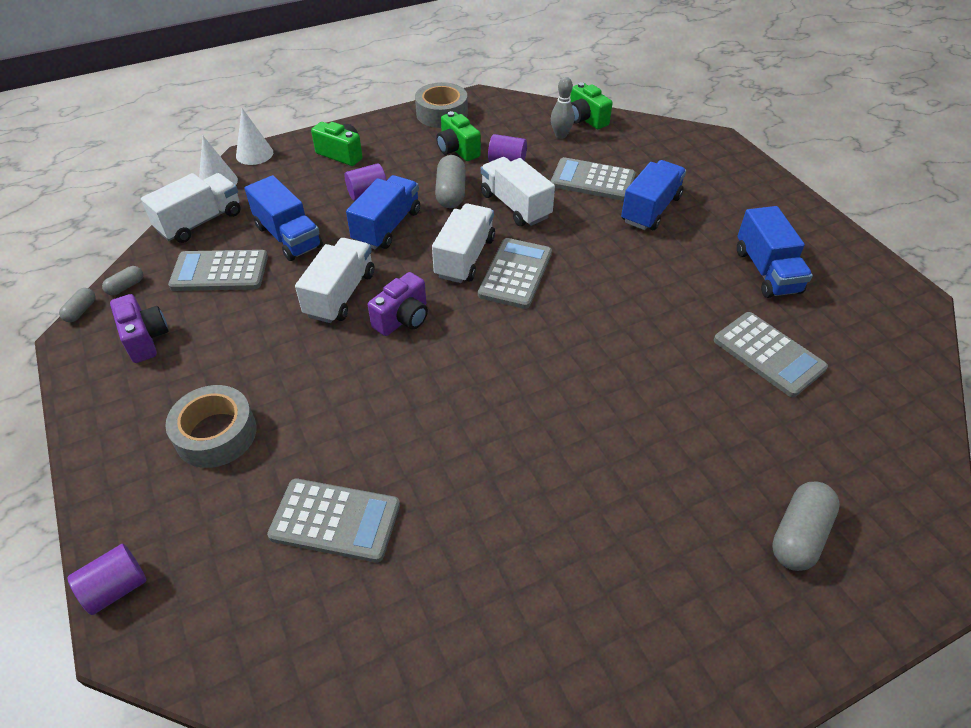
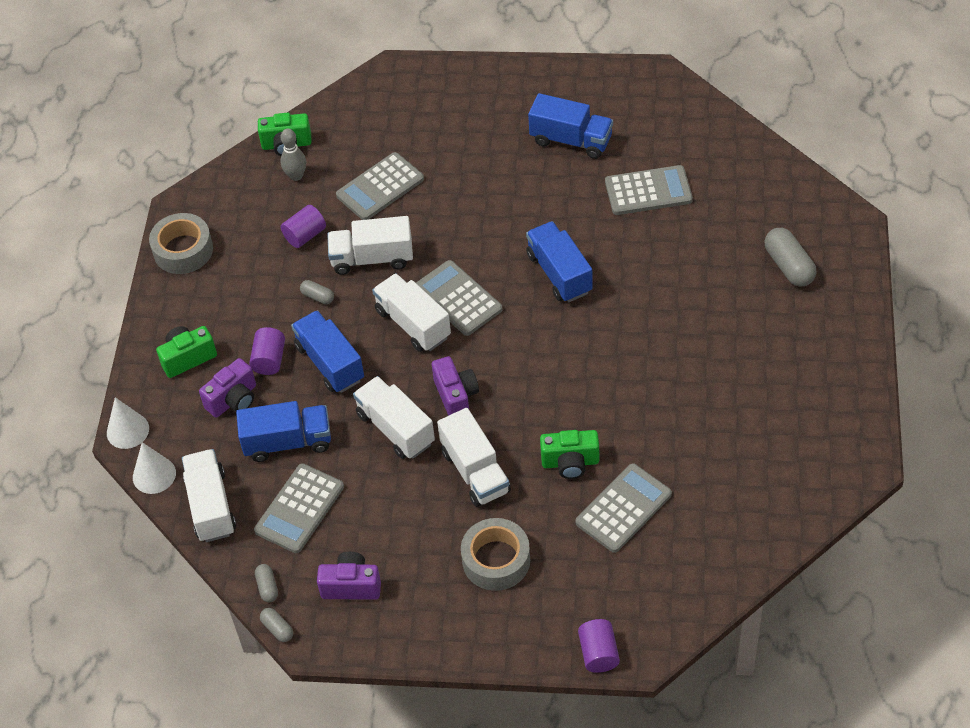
camera: 55 degrees left, 5 degrees up
(315, 191) = (233, 400): none -> purple camera
(320, 370) = (475, 471): none -> white truck
(451, 193) = (317, 297): grey capsule -> grey capsule, size x0.53
(457, 150) = (255, 264): green camera -> green camera (570, 462)
(650, 209) = (448, 169): blue truck -> blue truck (559, 273)

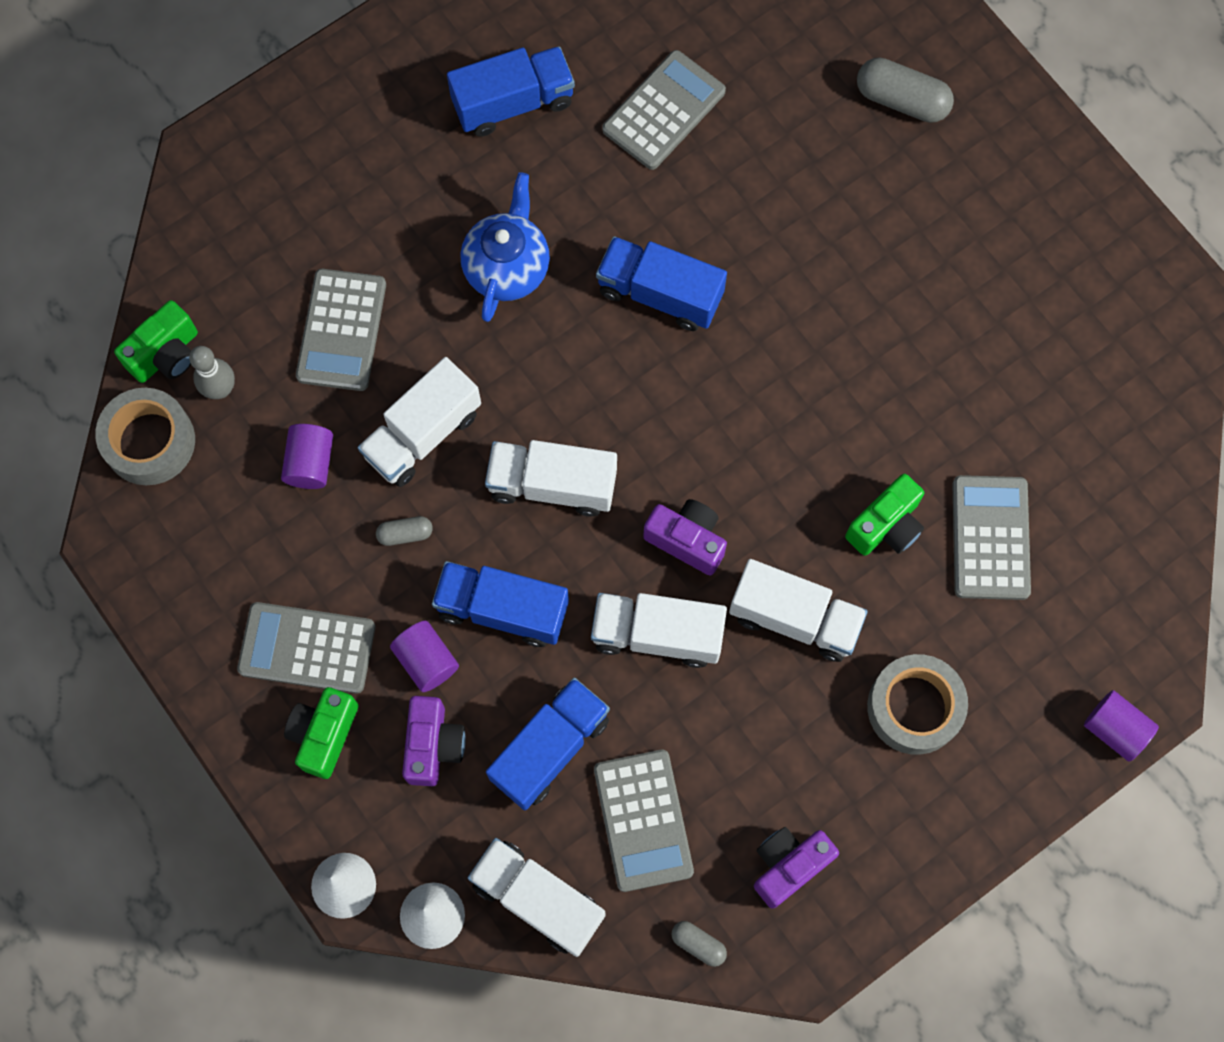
camera: 45 degrees left, 20 degrees up
(183, 250) = (175, 596): grey tape -> grey tape (149, 441)
(277, 629) = (757, 984): grey capsule -> none
(458, 299) = (574, 413): grey calculator -> grey calculator (307, 648)
(491, 211) = (507, 267): none -> blue teapot

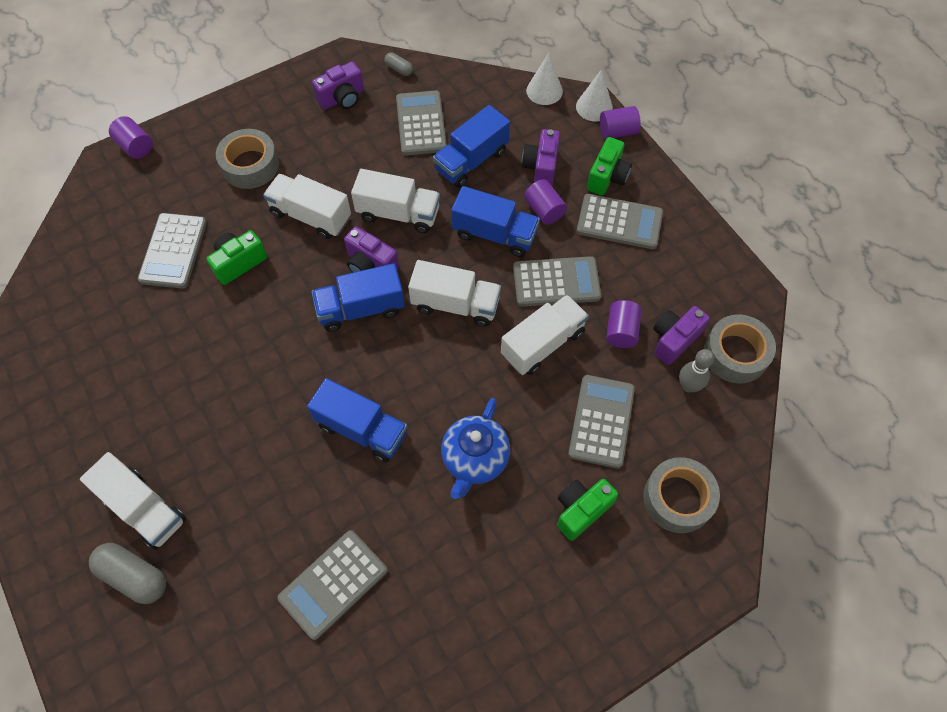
camera: 175 degrees left, 10 degrees down
(166, 354) = (731, 414): green camera -> green camera (581, 510)
(235, 456) = (674, 340): none -> purple camera
(246, 240) = (678, 498): none -> grey tape
(304, 832) = (617, 132): none -> purple cylinder
(405, 534) = (556, 282): grey capsule -> grey calculator
(513, 103) = (459, 603): blue truck -> blue truck (361, 308)
(538, 899) = (485, 93): white truck -> white truck (144, 508)

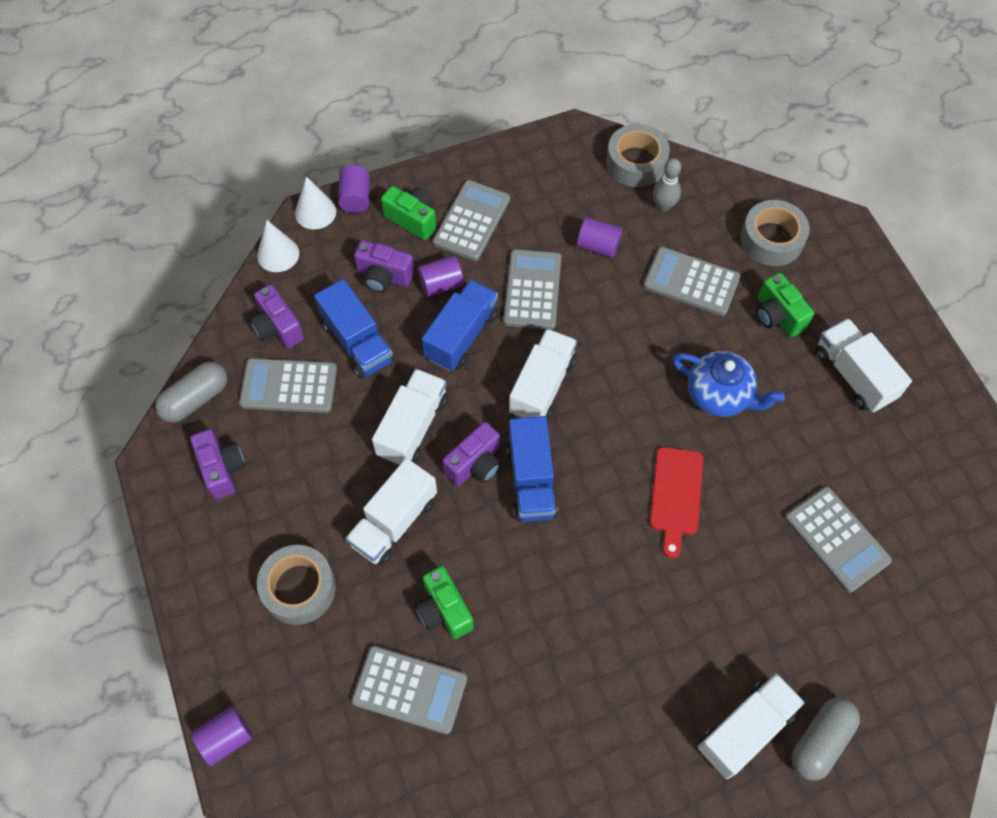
camera: 80 degrees left, 0 degrees up
(361, 429) = (676, 495): blue truck -> red cutting board
(399, 69) = (196, 399): grey capsule -> grey capsule, size x1.87
(542, 344) = (601, 315): white truck -> white truck (853, 375)
(674, 340) = (614, 206): purple camera -> purple camera (278, 327)

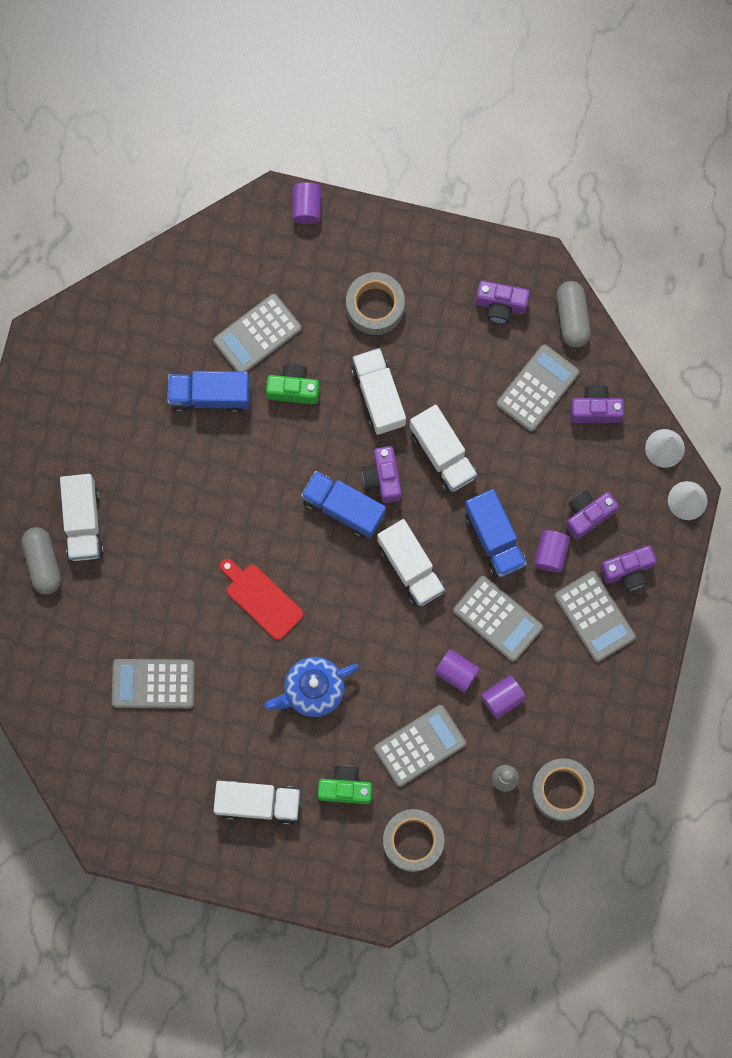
camera: 125 degrees right, 15 degrees up
(355, 198) = (680, 540): purple cylinder -> purple cylinder (456, 672)
(357, 342) = (541, 459): blue truck -> blue truck (210, 395)
(412, 219) = (628, 571): green camera -> purple camera

